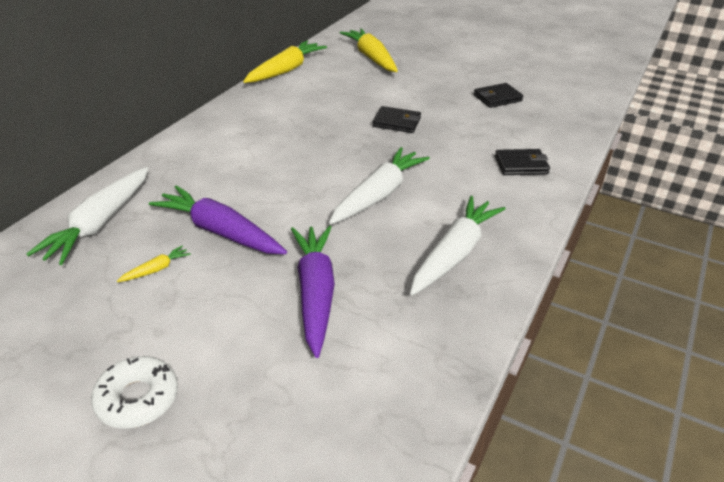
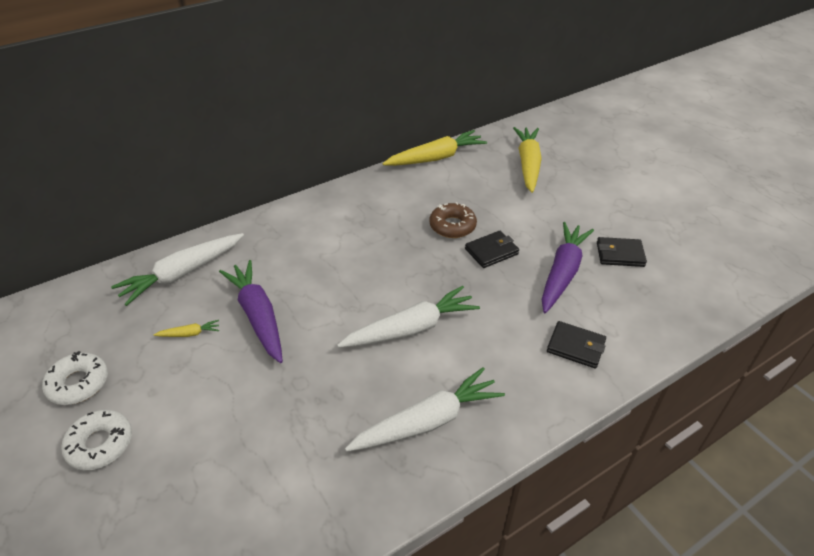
camera: 30 degrees right, 5 degrees up
(57, 357) = (78, 383): none -> white donut
(315, 293) = (283, 409): purple carrot -> purple carrot (562, 272)
(346, 114) = (452, 226): none -> brown donut
(396, 122) = (491, 251): black wallet -> black wallet turned 75 degrees counterclockwise

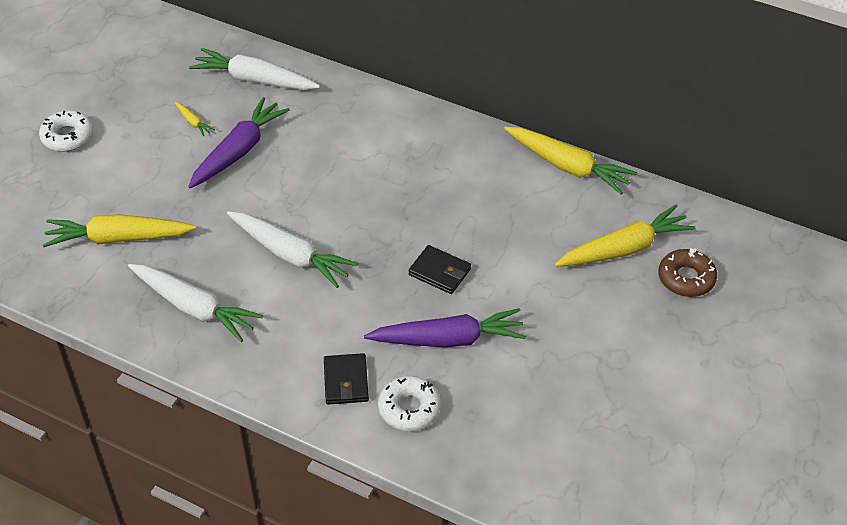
camera: 60 degrees right, 5 degrees up
(78, 383) = (109, 93): white donut -> white donut (409, 408)
(289, 452) = (118, 238): none -> yellow carrot
(452, 226) = (457, 227): brown donut -> brown donut (686, 278)
(620, 254) = (516, 380): black wallet -> none

